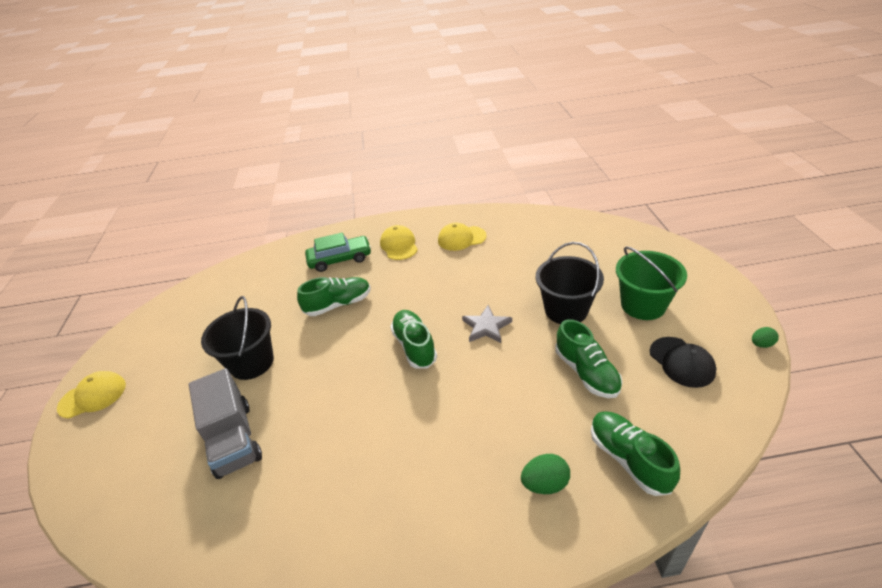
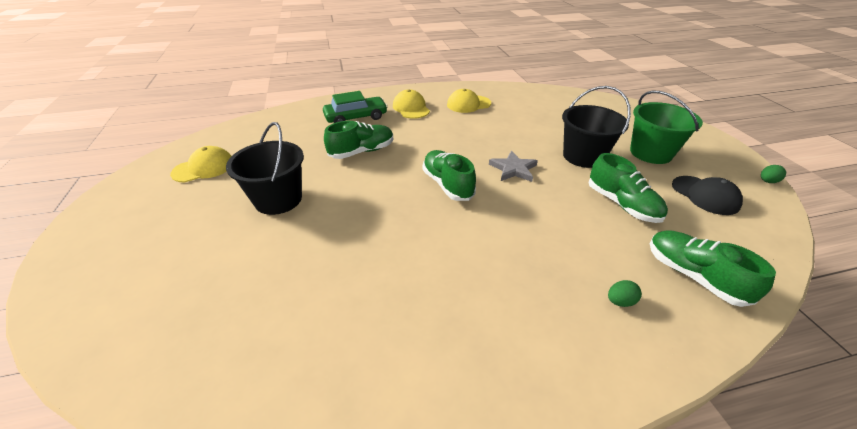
camera: 10 degrees left, 0 degrees up
(93, 396) = (94, 232): yellow cap -> yellow cap (204, 168)
(234, 439) = (267, 269): grey truck -> none
(545, 484) = (620, 301): green egg -> green egg, size x0.65

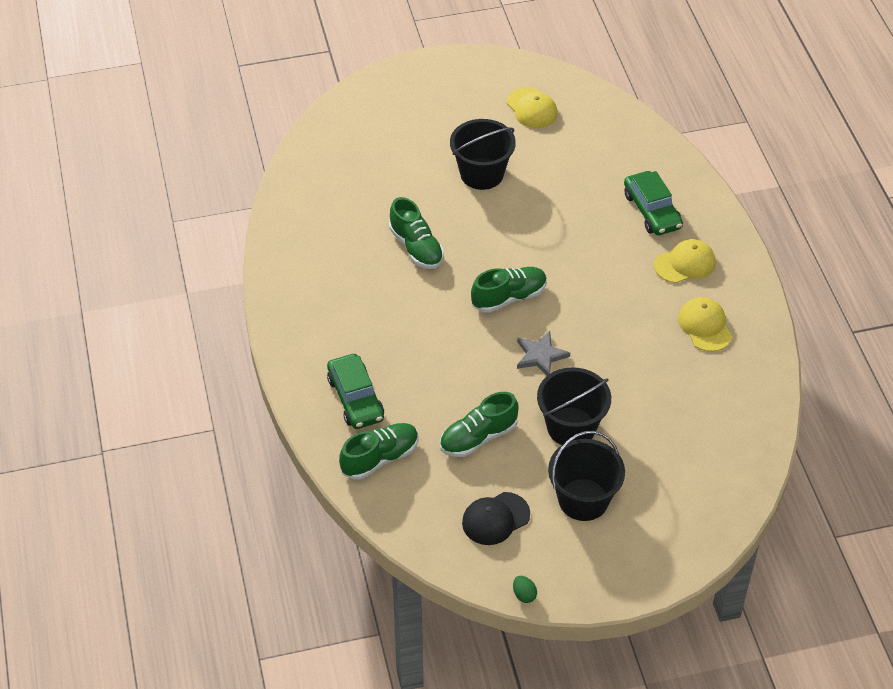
camera: 90 degrees right, 10 degrees up
(362, 151) = (570, 224): green shoe -> green shoe (416, 247)
(620, 301) = (355, 398): green egg -> green car
(650, 153) = (583, 500): green bucket -> black bucket

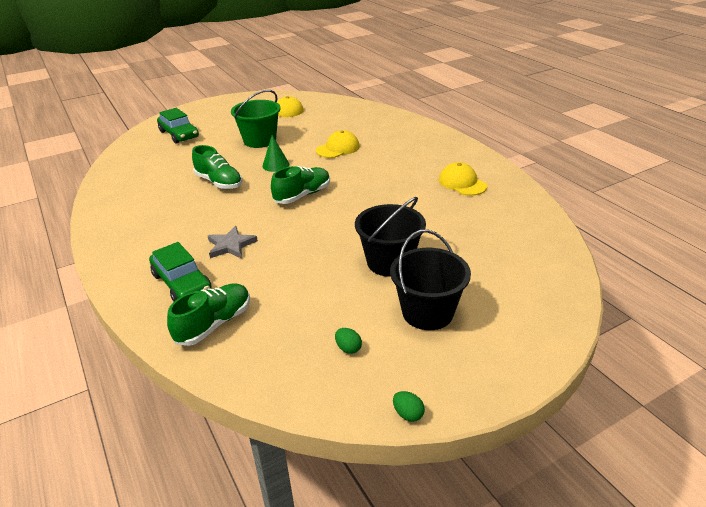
camera: 15 degrees left, 15 degrees down
(478, 437) = (308, 287): green shoe -> none
(482, 174) = (260, 140): black bucket -> green bucket
(490, 231) = (275, 165): none -> green cone
(495, 519) = (348, 348): black cap -> green egg
(540, 356) = (342, 223): grey star -> grey star (231, 245)
(652, 211) = (389, 137): green car -> green car (179, 134)
(685, 264) = (427, 156): yellow cap -> yellow cap (338, 148)

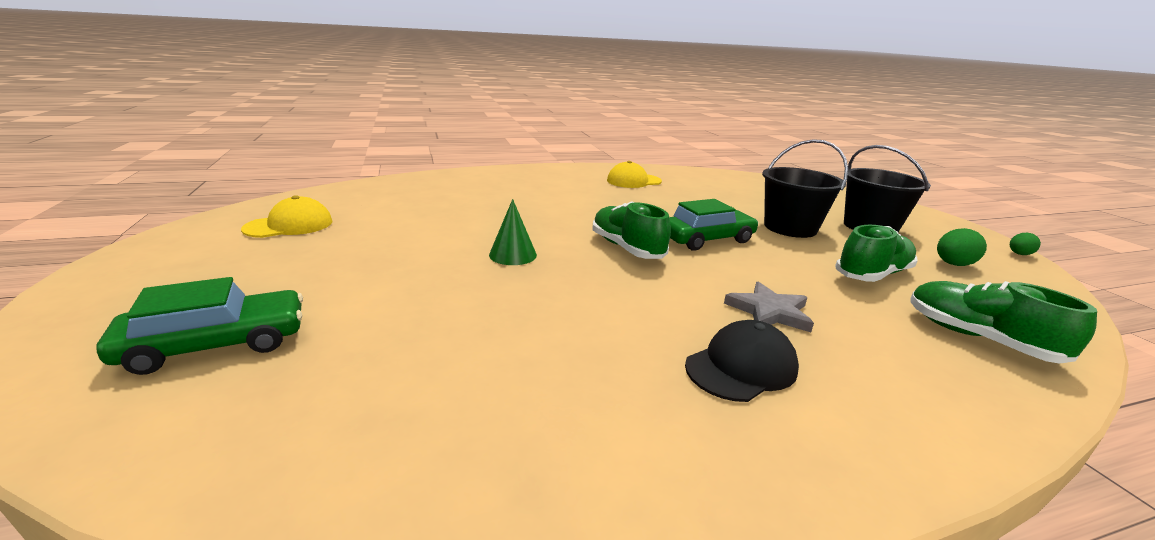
camera: 80 degrees left, 10 degrees down
(174, 235) = (741, 367): none -> black cap
(182, 283) = (896, 363): green car -> green car (707, 239)
(219, 182) = (542, 307): green shoe -> green shoe (872, 274)
(260, 140) = (397, 257): green bucket -> none
(338, 148) = (497, 213): yellow cap -> none
(348, 348) = (953, 264): green egg -> green egg, size x1.54

